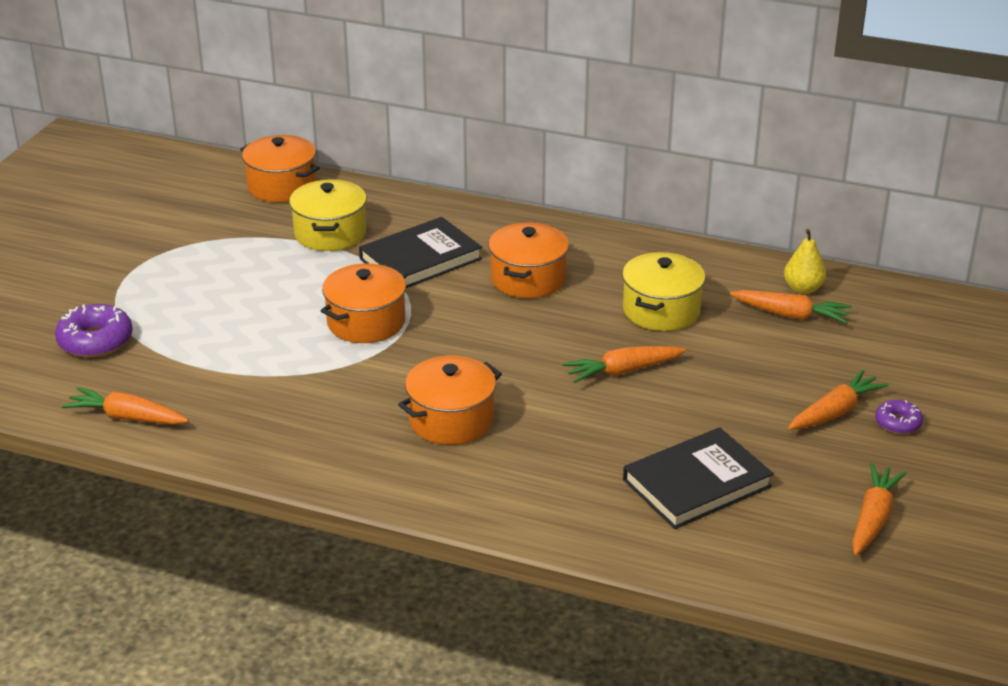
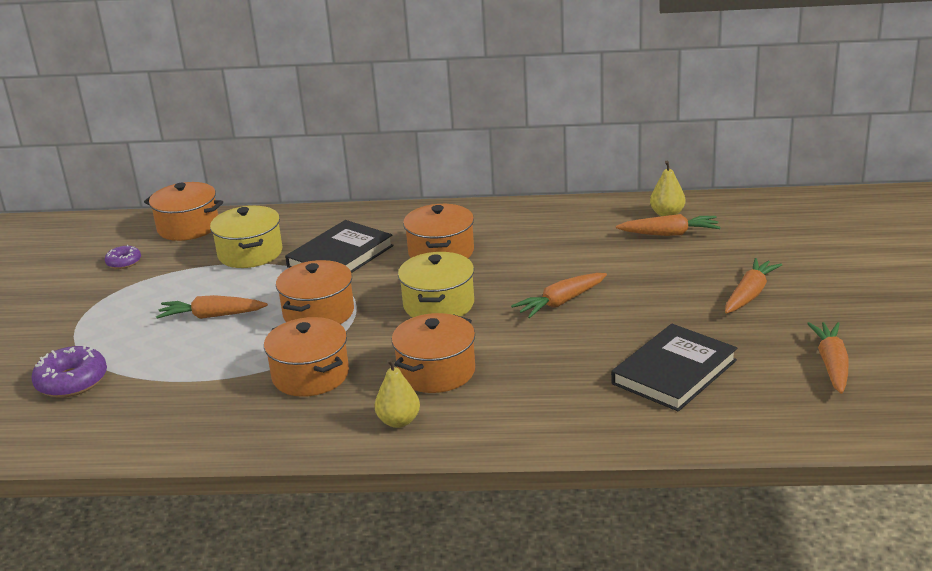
camera: 15 degrees left, 5 degrees down
(127, 417) = (133, 438): orange carrot -> orange carrot (212, 316)
(325, 392) = (310, 375): none -> orange pot
(386, 466) = (399, 421): none -> yellow pear
(661, 310) = (565, 252): yellow pot -> yellow pot (438, 304)
(897, 423) = (803, 291): purple donut -> purple donut (124, 262)

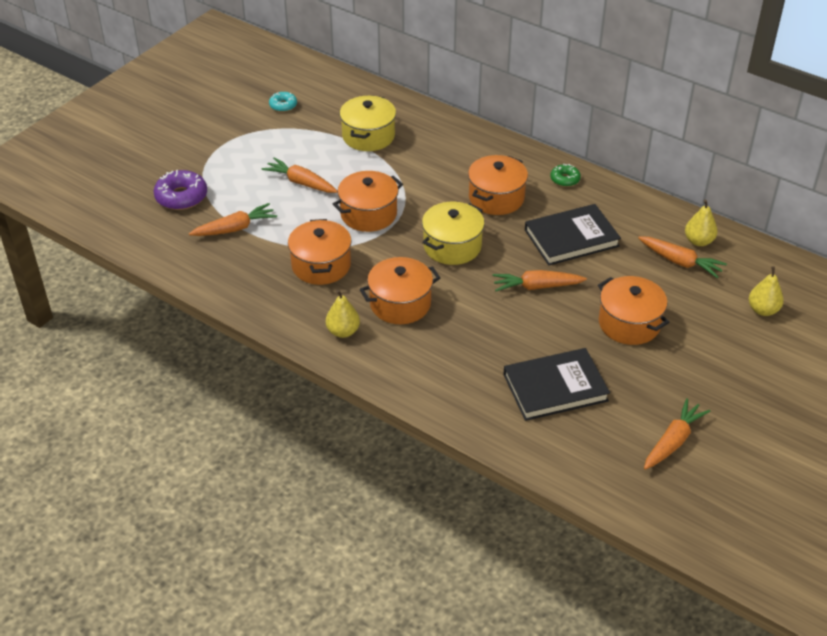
camera: 30 degrees right, 15 degrees up
(124, 262) = (283, 105): purple donut -> turquoise donut
(188, 227) = (347, 91): orange pot -> orange pot (629, 323)
(340, 256) = (425, 168): black book -> black book (571, 238)
(492, 215) = (565, 179): none -> green donut
(749, 294) = (680, 349): orange carrot -> orange carrot (235, 228)
(781, 239) = (763, 310): none -> yellow pear

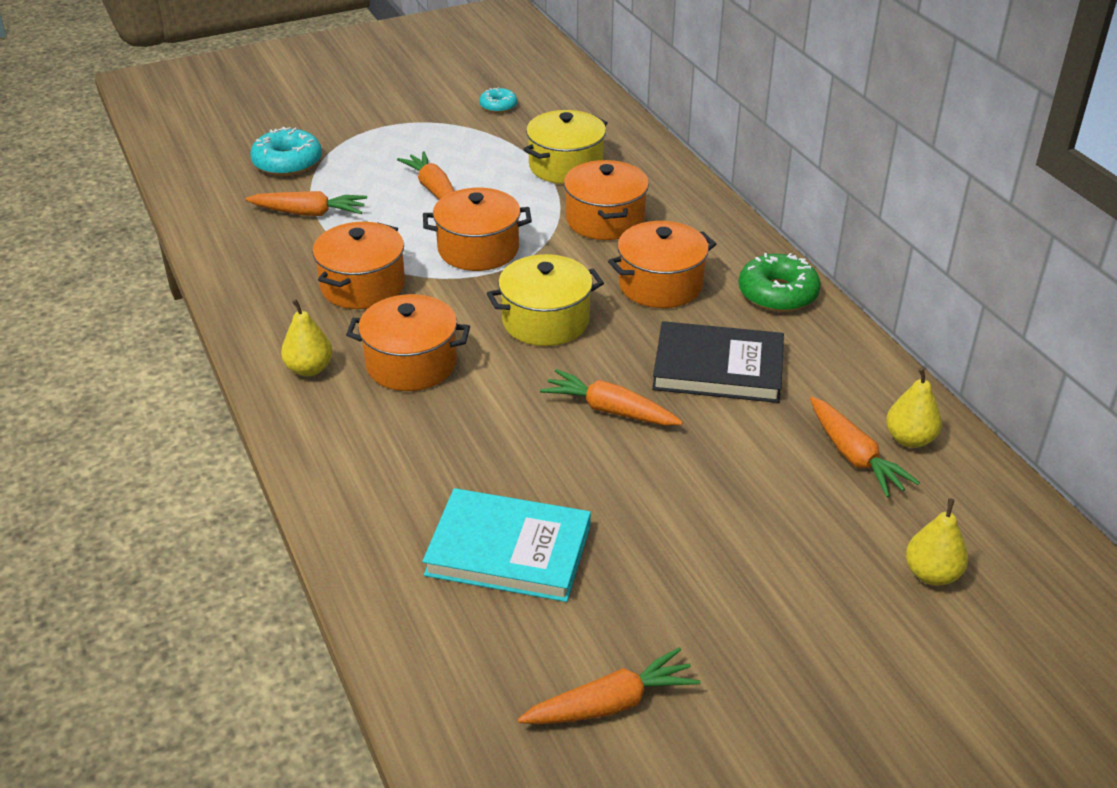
camera: 30 degrees right, 5 degrees down
(181, 197) = (287, 162): purple donut -> turquoise donut
(555, 387) = (508, 550): black book -> turquoise book
(565, 179) = (777, 293): green donut -> green donut, size x1.73
(629, 323) = (698, 509): orange pot -> orange pot (605, 220)

